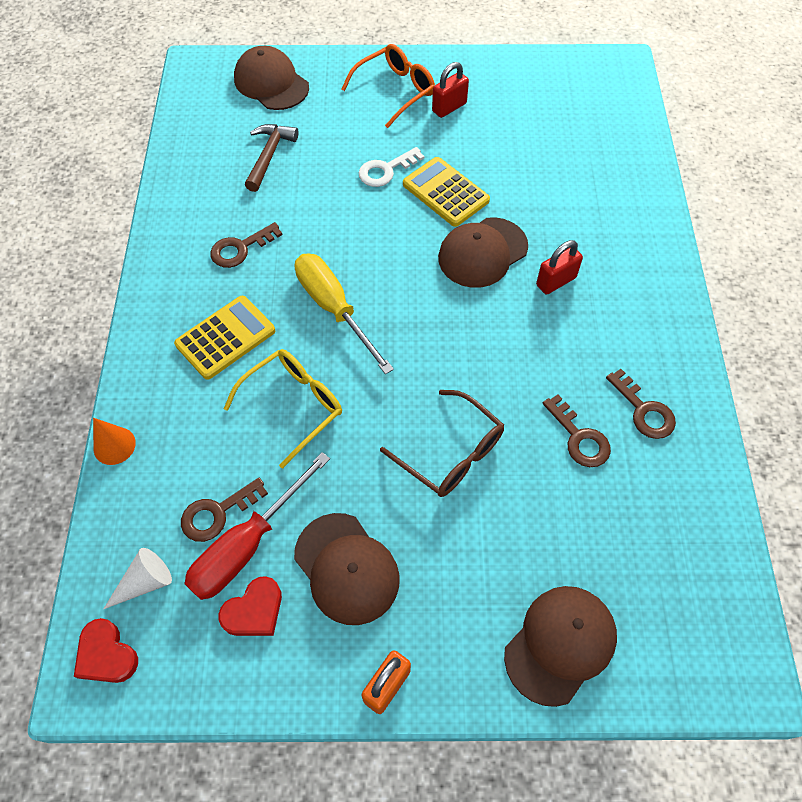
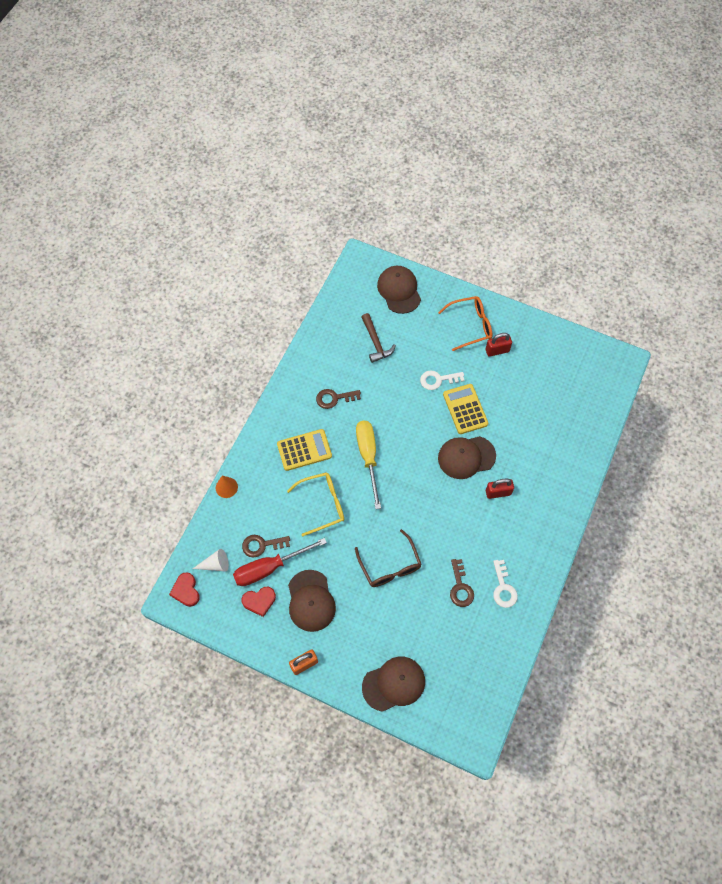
camera: 25 degrees right, 5 degrees up
(269, 155) = (376, 342): brown hammer -> brown hammer turned 120 degrees clockwise
(644, 410) = (503, 588): brown key -> white key

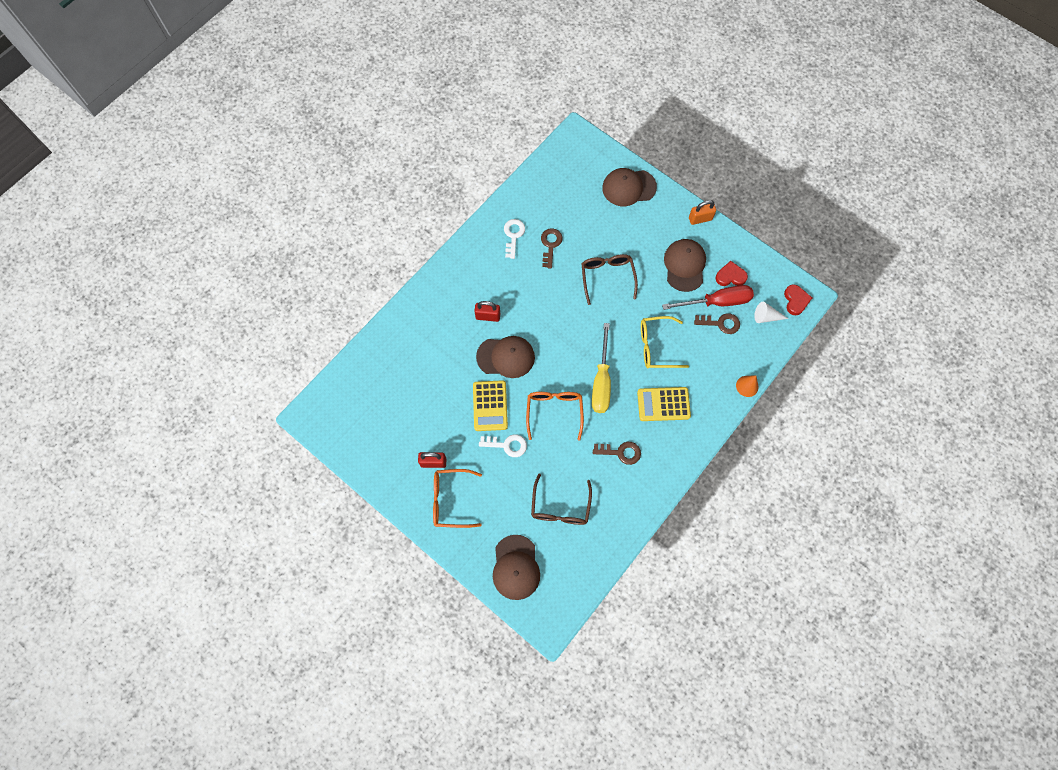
camera: 165 degrees left, 5 degrees up
(376, 342) = (560, 506): brown hammer -> brown glasses
(404, 418) = (554, 412): none -> orange glasses

